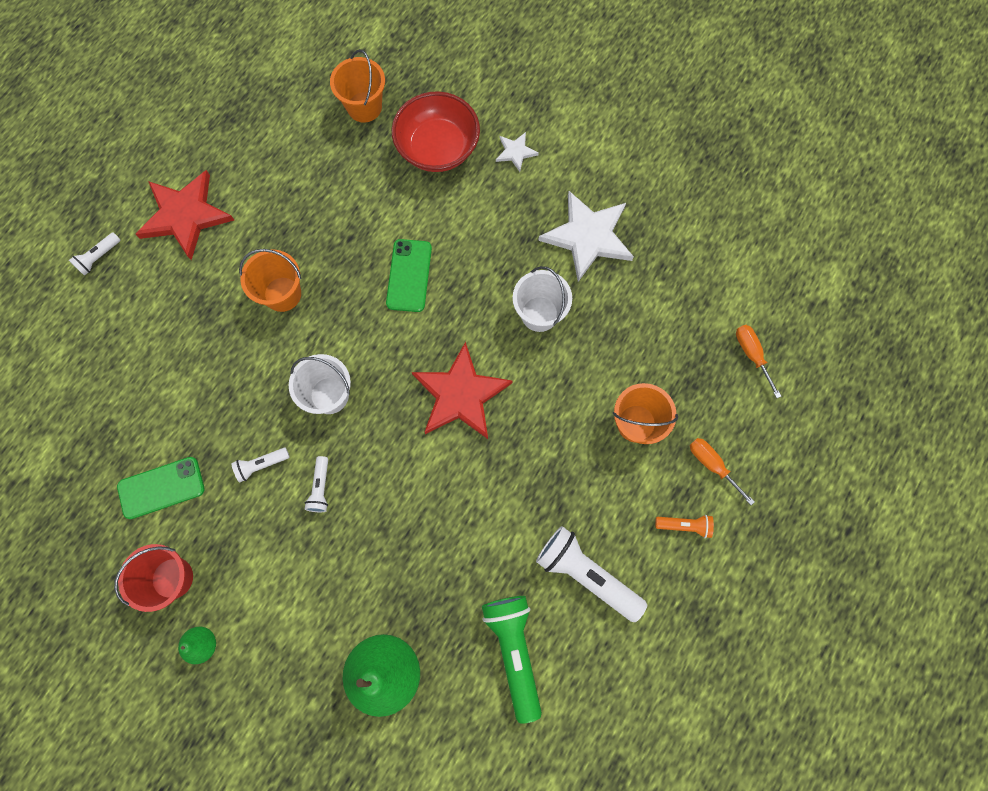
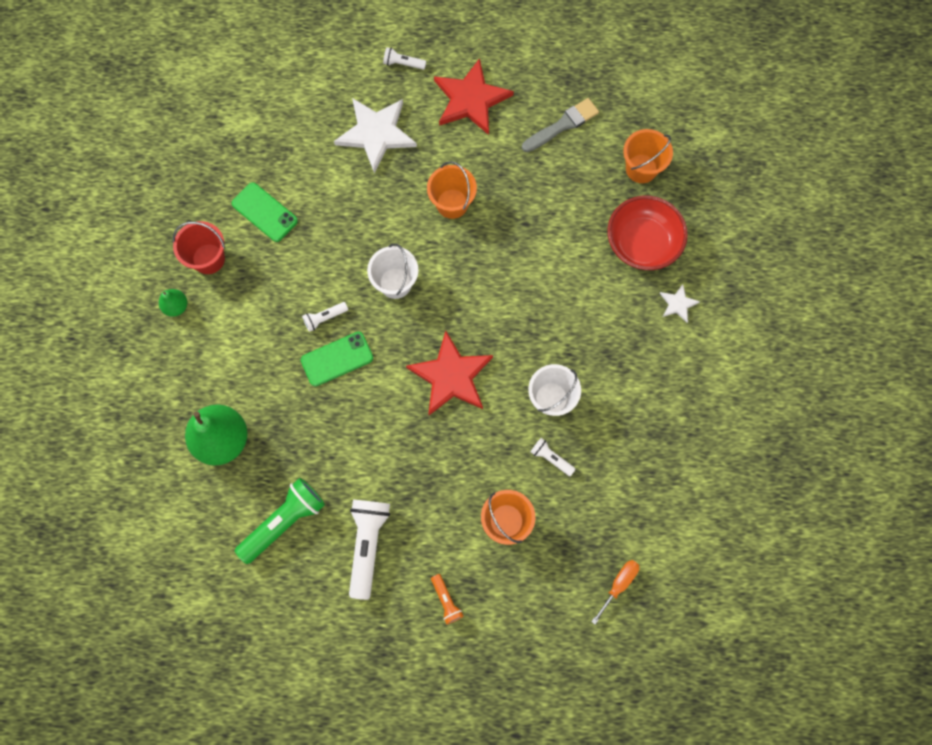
camera: 60 degrees right, 0 degrees up
(261, 465) = (318, 268): white flashlight -> white flashlight (551, 458)
(272, 149) = (562, 125): none -> grey brush
(409, 275) = (522, 284): green phone -> green phone (337, 359)
(588, 237) = (640, 400): white star -> white star (376, 134)
(712, 465) = (507, 598): orange screwdriver -> none

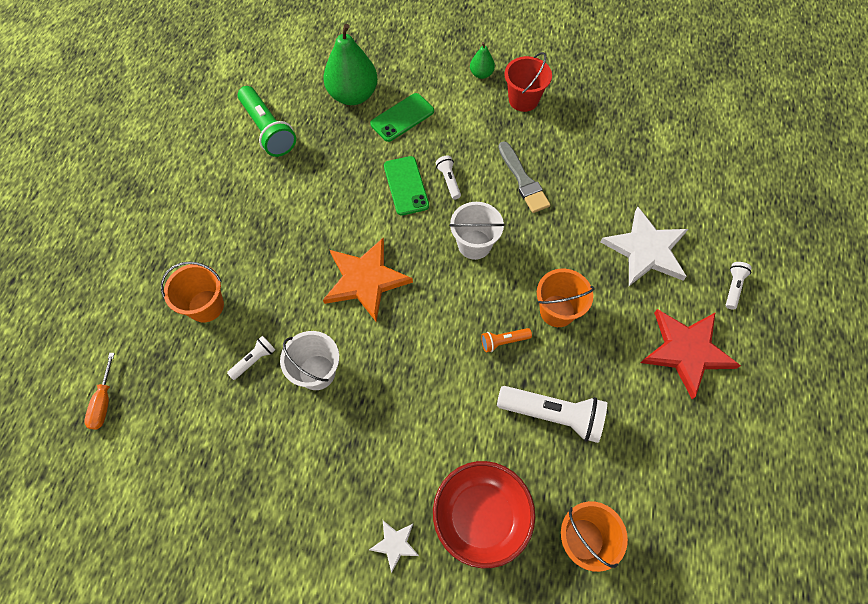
camera: 100 degrees right, 10 degrees down
(264, 212) = (565, 145): green phone -> green phone (402, 118)
(368, 545) = (226, 188): white flashlight -> white flashlight (553, 415)
(446, 600) = (153, 242): orange flashlight -> orange flashlight (503, 341)
(451, 376) = (365, 280): red star -> orange star
(562, 125) = (649, 450): grey brush -> grey brush (523, 180)
(618, 584) = (104, 402): orange screwdriver -> orange screwdriver turned 45 degrees clockwise

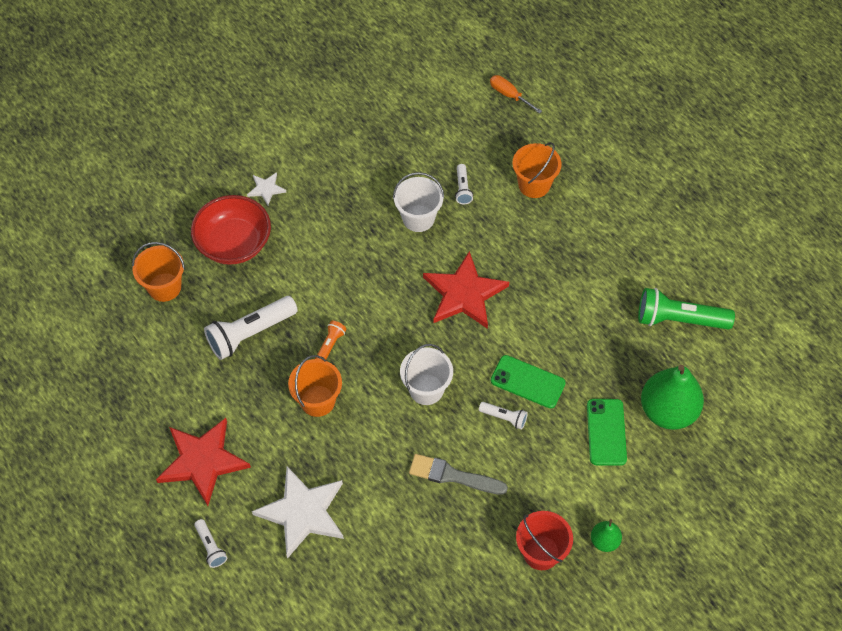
camera: 130 degrees right, 5 degrees down
(365, 280) = (464, 294): orange star -> red star

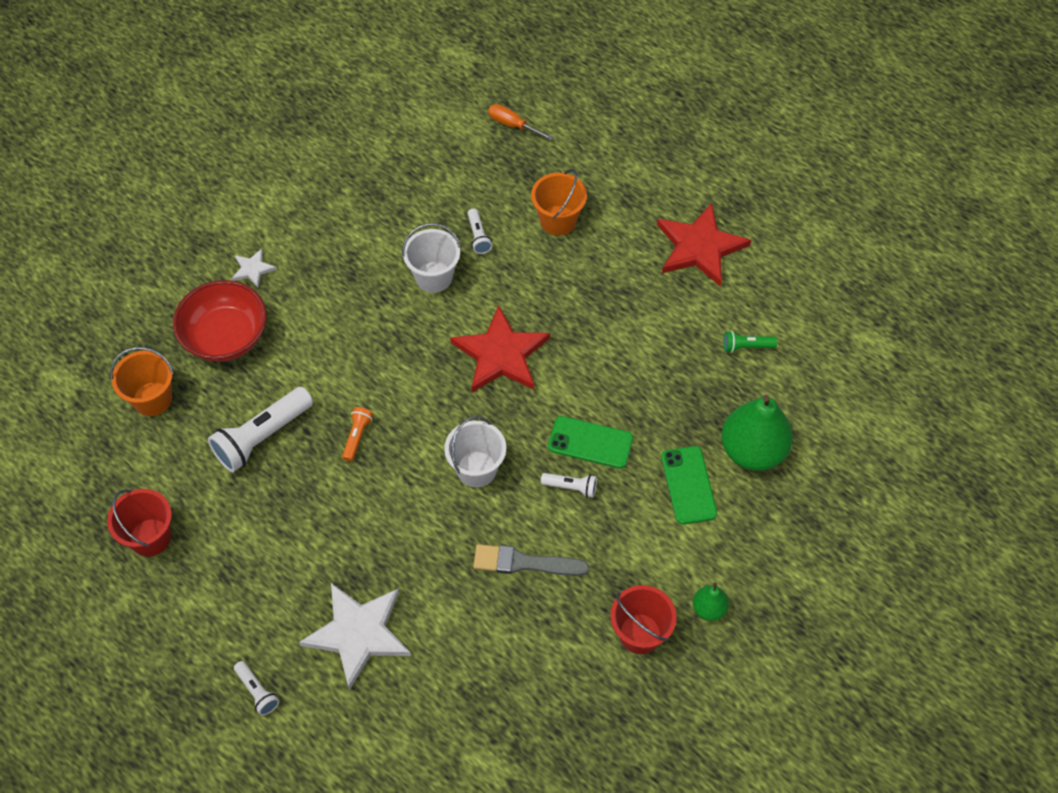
camera: 10 degrees left, 0 degrees up
(144, 403) = (150, 537): none -> red bucket
(202, 461) = (231, 593): red star -> red star (699, 247)
(317, 401) = (354, 502): orange bucket -> none
(679, 319) = (746, 346): green flashlight -> green flashlight, size x0.50

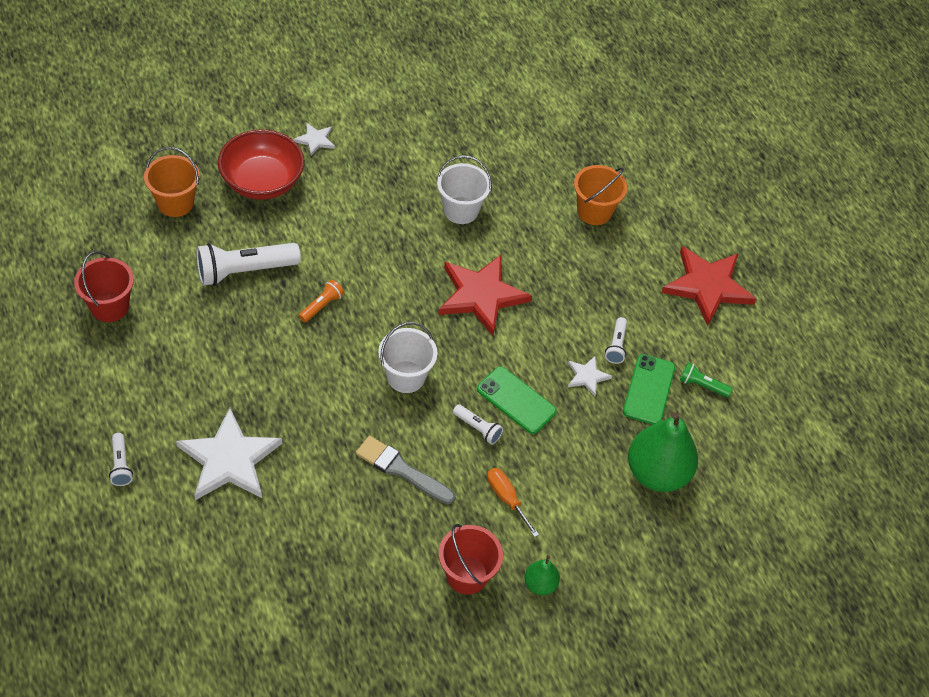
camera: 20 degrees right, 5 degrees down
(478, 236) = (517, 195): white flashlight -> white flashlight (616, 346)
(512, 125) = (600, 120): orange screwdriver -> orange screwdriver (506, 499)
(641, 388) = (587, 376): none -> white star
(688, 485) = (582, 474): green phone -> green phone (648, 389)

